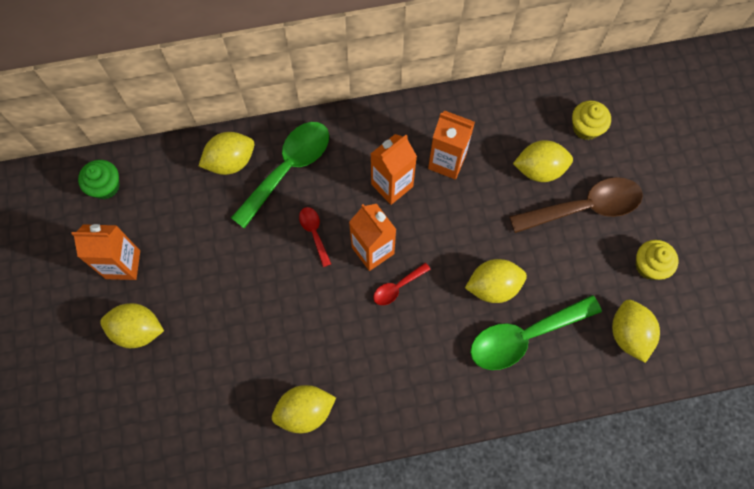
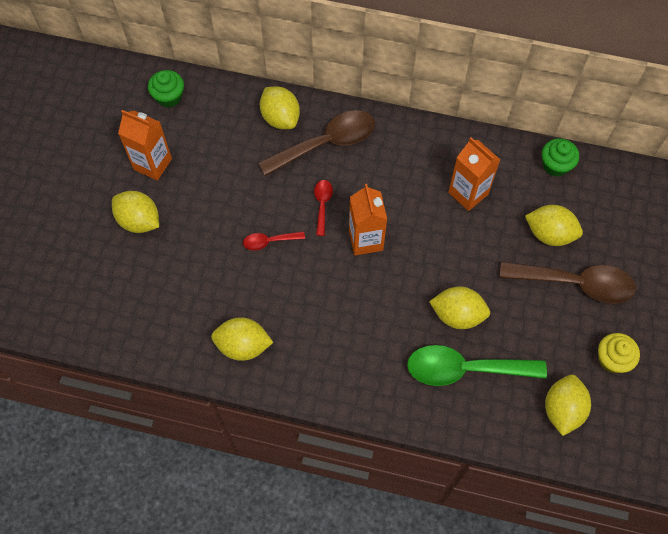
camera: 25 degrees right, 5 degrees down
(230, 162) = (280, 118): yellow lemon -> yellow lemon turned 60 degrees clockwise
(288, 169) = (326, 143): green spoon -> brown spoon
(392, 185) = (409, 193): orange carton -> none
(397, 287) = (372, 279): red spoon -> red spoon (269, 241)
(514, 100) = (555, 165): none -> green cupcake
(586, 128) = (611, 216): yellow cupcake -> none

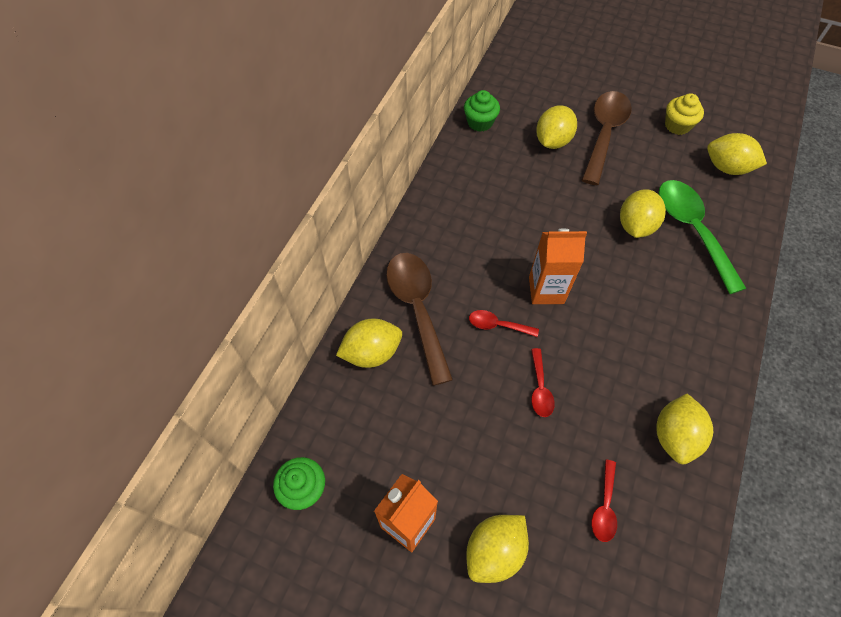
camera: 80 degrees left, 5 degrees down
(179, 293) = (604, 506): none -> red spoon
(465, 369) = (692, 230): green spoon -> green spoon turned 150 degrees clockwise
(468, 193) = (501, 193): orange carton -> none

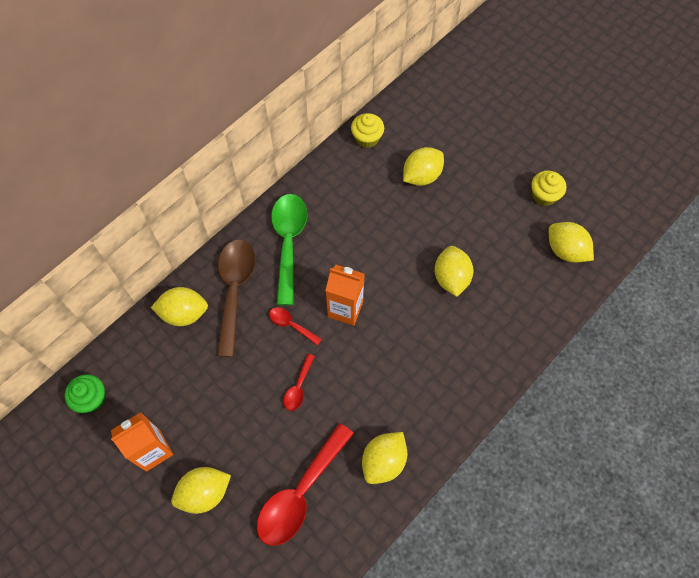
camera: 20 degrees right, 5 degrees up
(480, 122) = (367, 138): green cupcake -> yellow cupcake
(604, 134) = (471, 183): brown spoon -> none
(604, 506) = (300, 492): red spoon -> red spoon, size x2.10
(635, 226) = (451, 278): yellow lemon -> yellow lemon turned 45 degrees counterclockwise
(692, 230) = (499, 298): green spoon -> green spoon (288, 243)

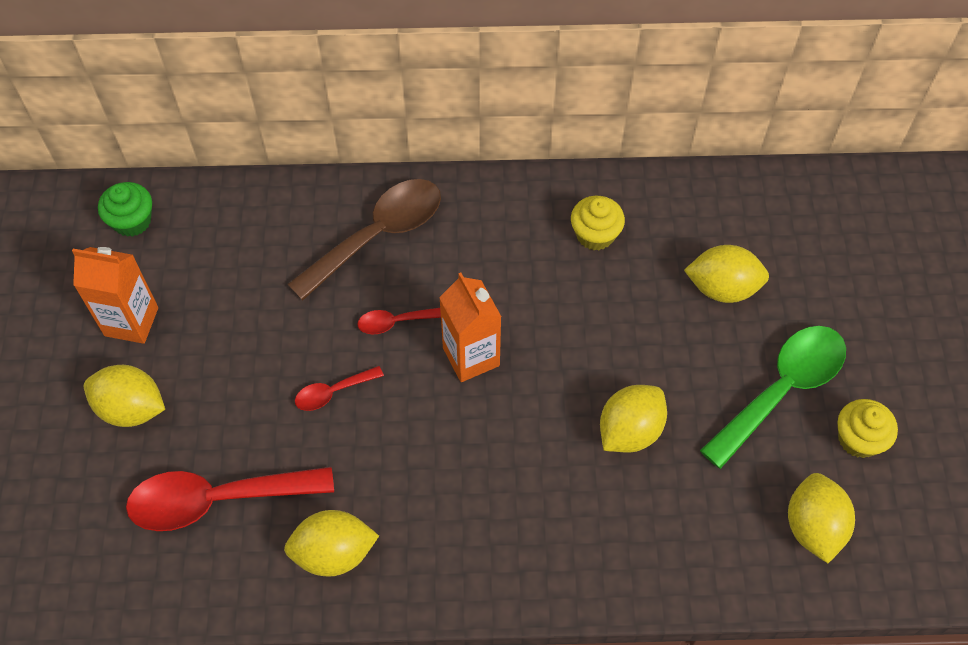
camera: 45 degrees right, 5 degrees down
(184, 313) = (303, 215): yellow lemon -> none
(288, 243) = (487, 234): green spoon -> green spoon (781, 390)
(291, 325) = (396, 322): red spoon -> red spoon turned 90 degrees counterclockwise
(367, 138) = (702, 194): yellow cupcake -> yellow cupcake (595, 234)

